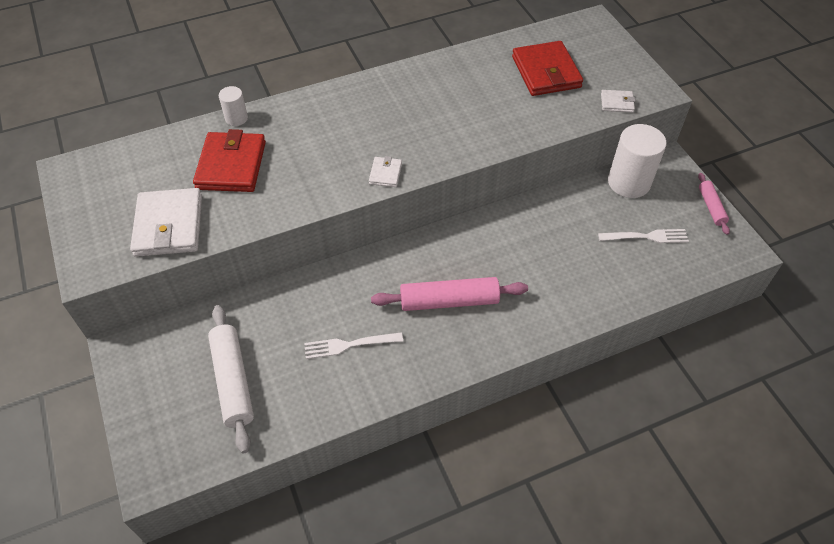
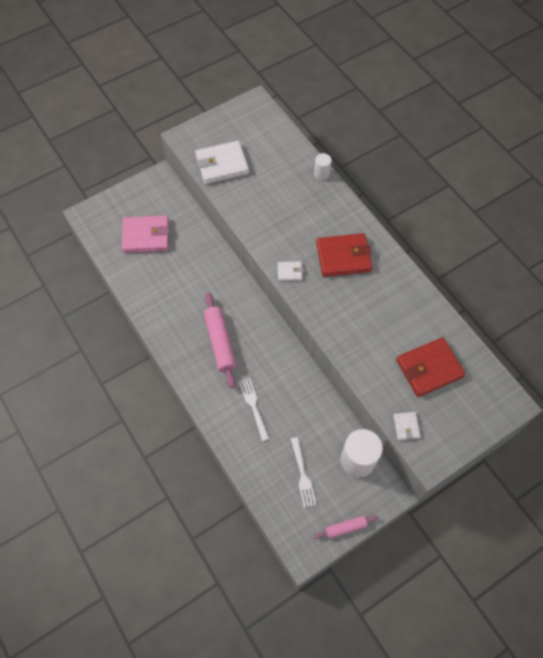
camera: 80 degrees right, 10 degrees up
(231, 165) = (278, 182): red wallet -> red wallet (343, 257)
(232, 381) = (146, 236): white rolling pin -> pink wallet
(350, 345) = (178, 291): white fork -> white fork (254, 407)

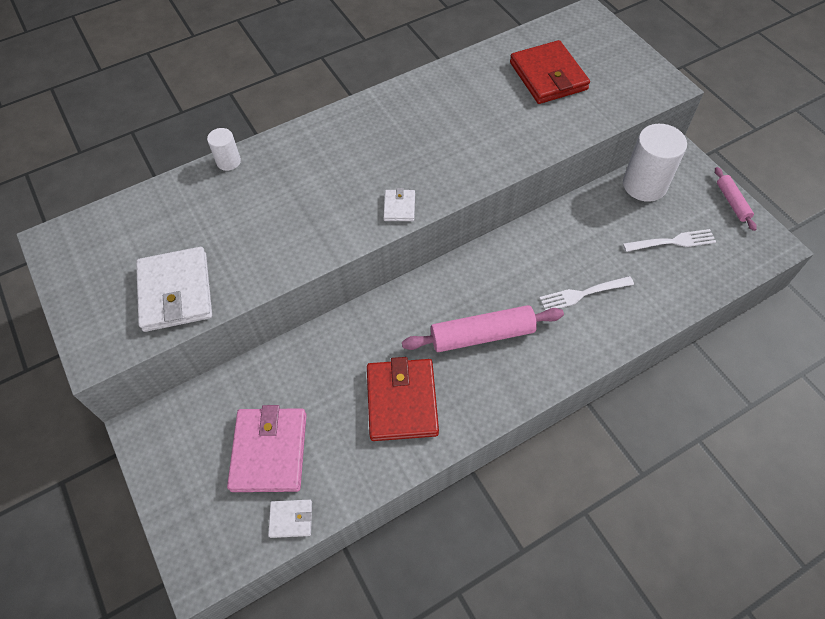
camera: 85 degrees left, 5 degrees down
(343, 257) = (379, 145): red wallet -> red wallet (402, 401)
(406, 426) = (627, 103): white wallet -> white wallet (291, 519)

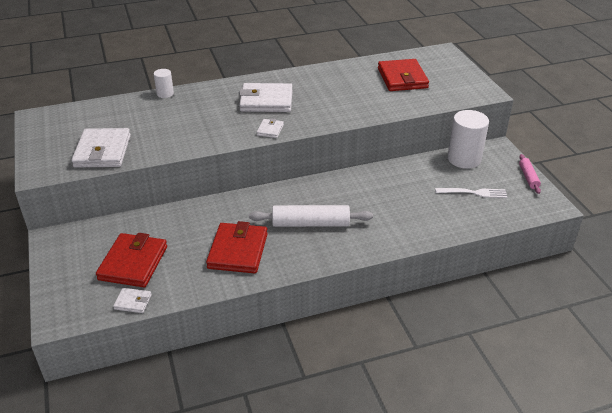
camera: 10 degrees right, 20 degrees down
(269, 451) = (133, 263): pink wallet -> red wallet
(376, 151) = (266, 101): none -> white wallet
(482, 335) = (310, 224): pink rolling pin -> white rolling pin
(583, 293) = (395, 212): white fork -> none

